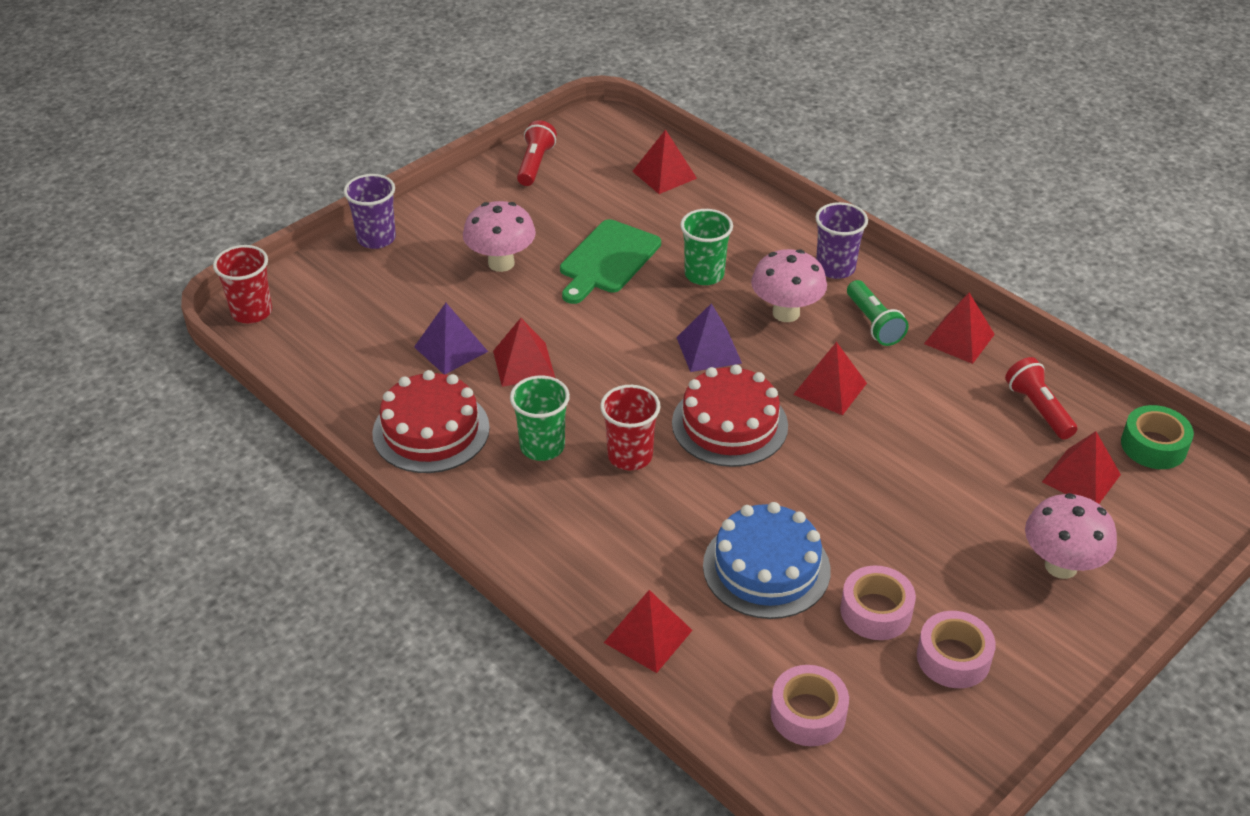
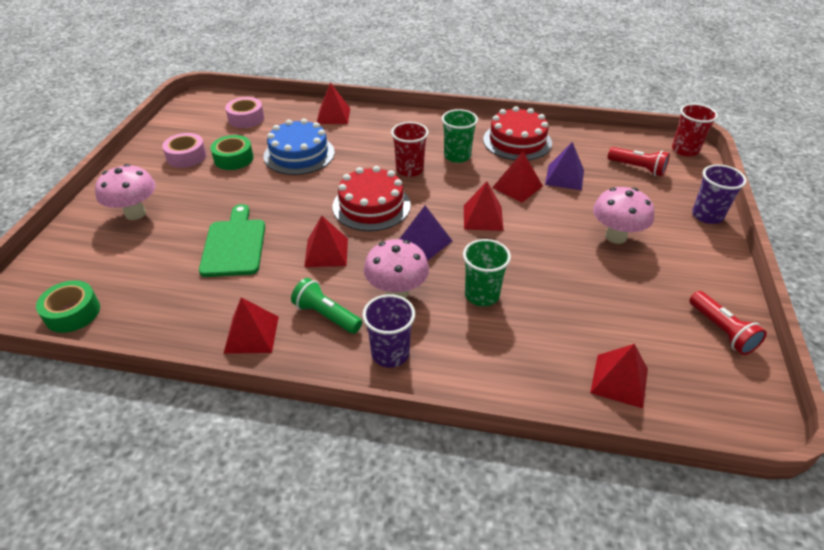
camera: 145 degrees right, 0 degrees up
(607, 260) = (557, 272): green cutting board -> green cutting board (234, 245)
(876, 611) = (233, 159): pink tape -> green tape
(1038, 409) = (169, 303): red flashlight -> red flashlight (637, 168)
(1081, 478) = (128, 267): red pyramid -> red pyramid (483, 217)

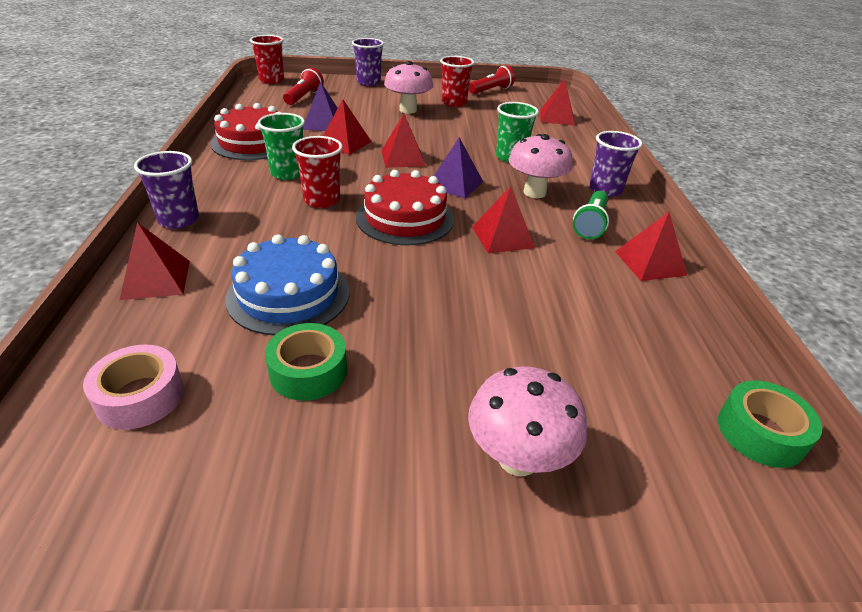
camera: 105 degrees left, 5 degrees down
(186, 156) = (305, 451): pink tape -> none
(234, 245) = (529, 309): green cutting board -> none
(396, 118) = (179, 220): none -> purple cup
(653, 280) = (454, 103): none -> red cup

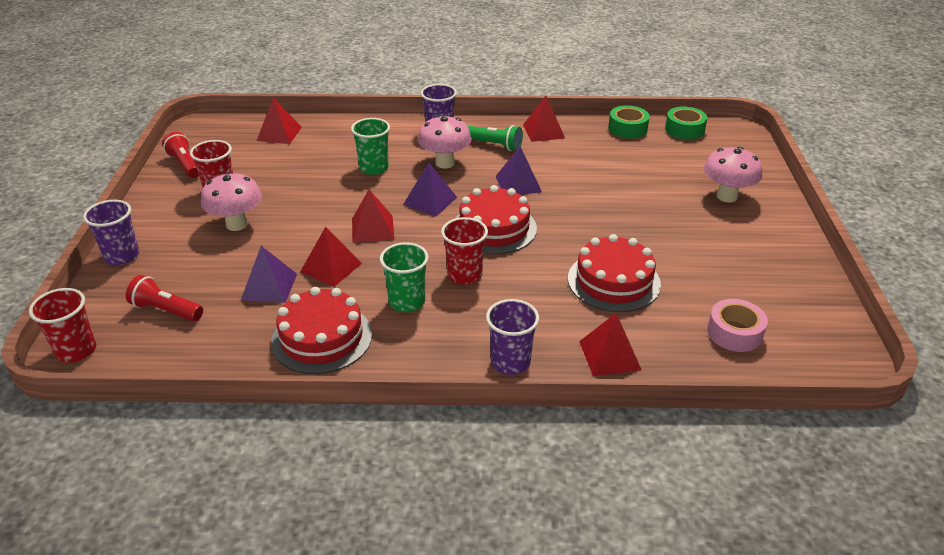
camera: 85 degrees left, 0 degrees up
(288, 295) = (613, 281): blue cake -> red cake
(308, 371) = (689, 266): green tape -> green tape (627, 128)
(502, 237) = (518, 184): red pyramid -> purple pyramid

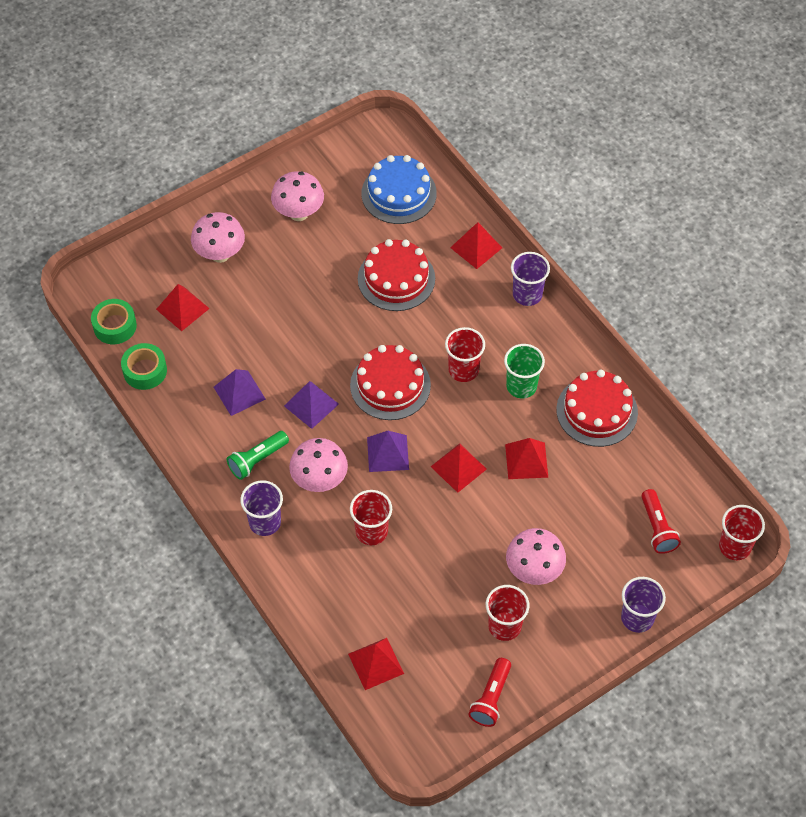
camera: 125 degrees left, 20 degrees up
(269, 286) = (579, 484): purple pyramid -> purple pyramid (239, 393)
(374, 168) = (371, 531): green cup -> red cup
(495, 145) = (257, 460): green flashlight -> green flashlight turned 120 degrees counterclockwise
(543, 131) = (200, 435): red pyramid -> red pyramid (182, 308)
(734, 332) = (399, 193): pink tape -> blue cake
(750, 255) = (299, 213): none -> pink mushroom

